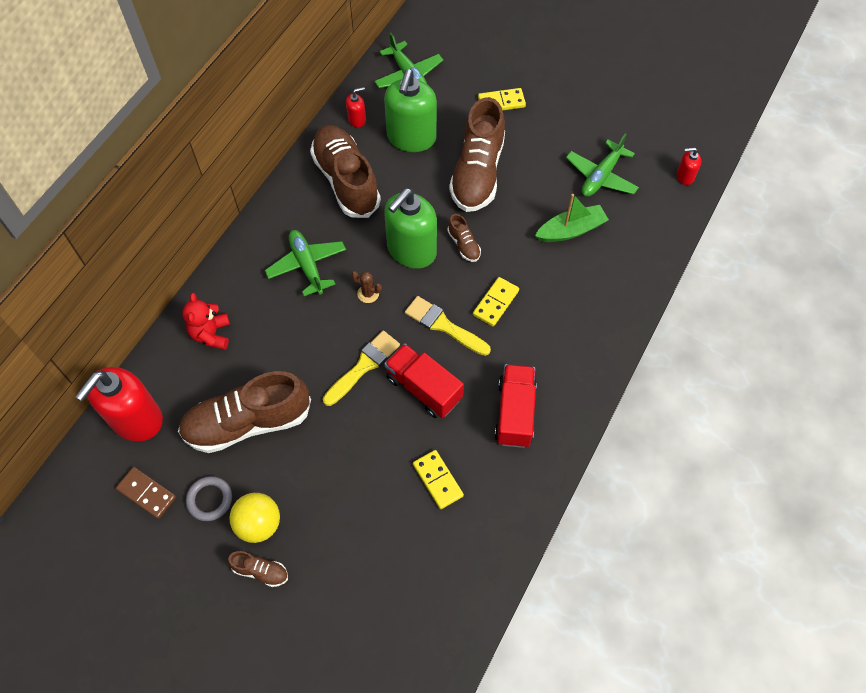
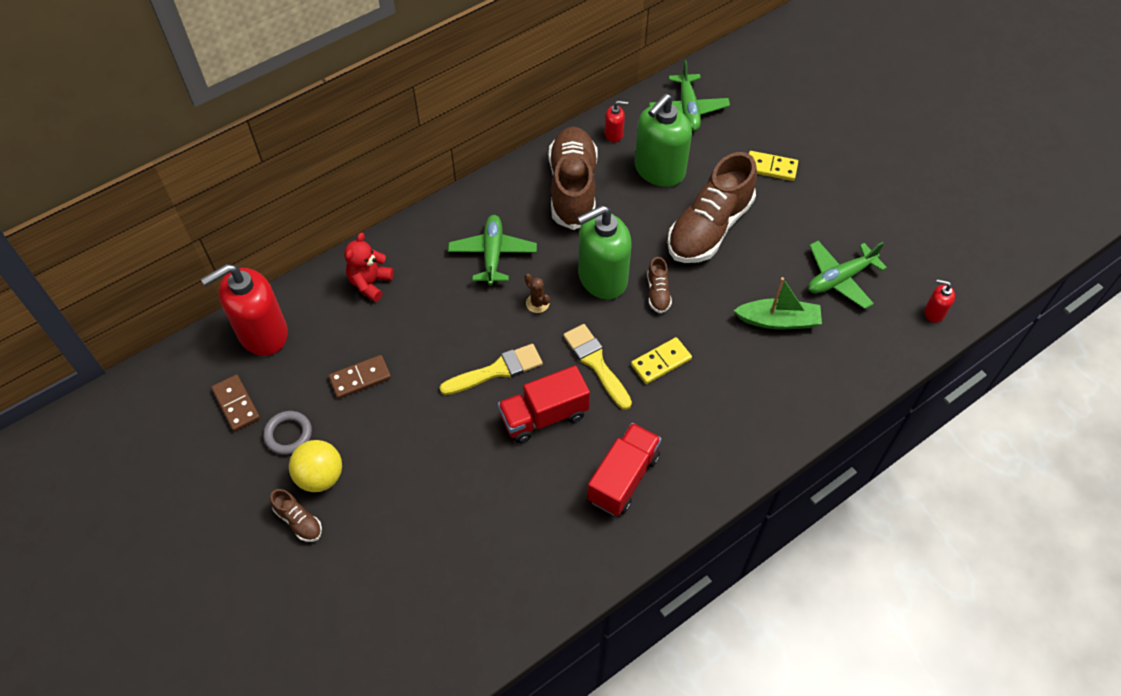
camera: 25 degrees right, 5 degrees down
(248, 422) = (360, 378): brown shoe -> brown domino
(423, 388) = (544, 416): red truck -> red truck turned 90 degrees counterclockwise
(437, 480) = (511, 510): yellow domino -> none

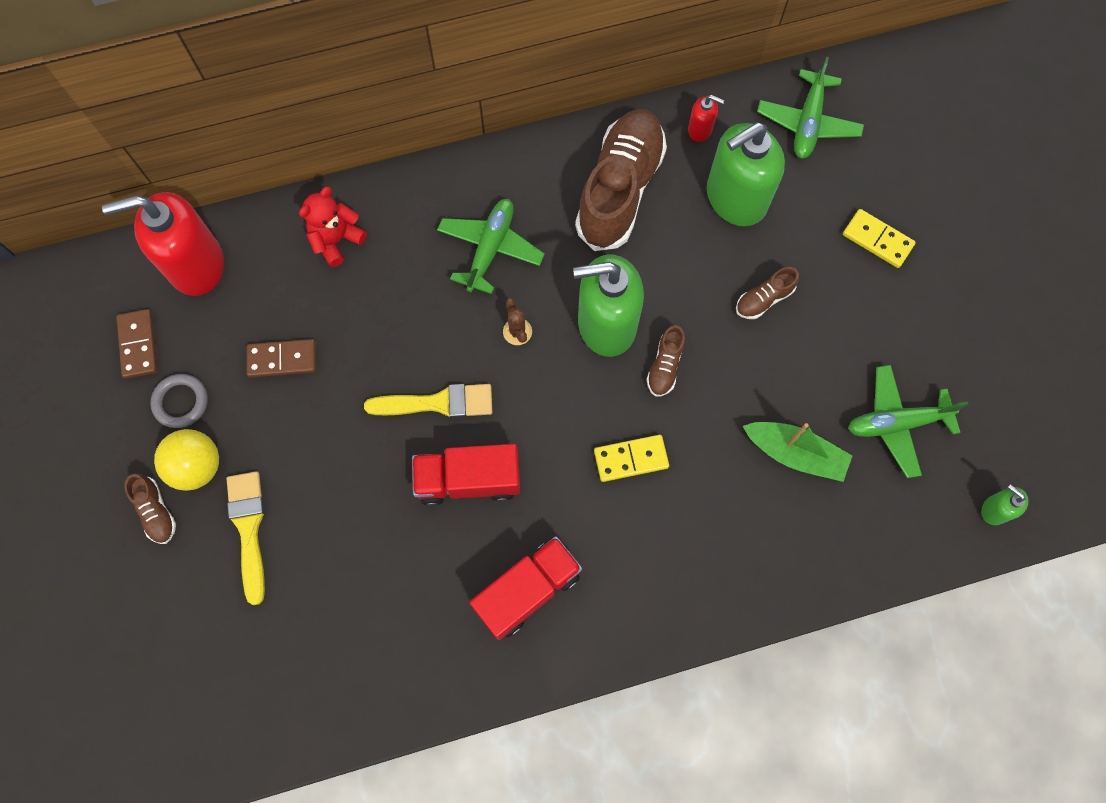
camera: 20 degrees right, 15 degrees up
(596, 363) = (554, 433): yellow brush -> yellow brush (249, 529)
(709, 228) = (764, 299): brown shoe -> brown shoe, size x0.43
(934, 312) = (994, 510): red soap dispenser -> green soap dispenser

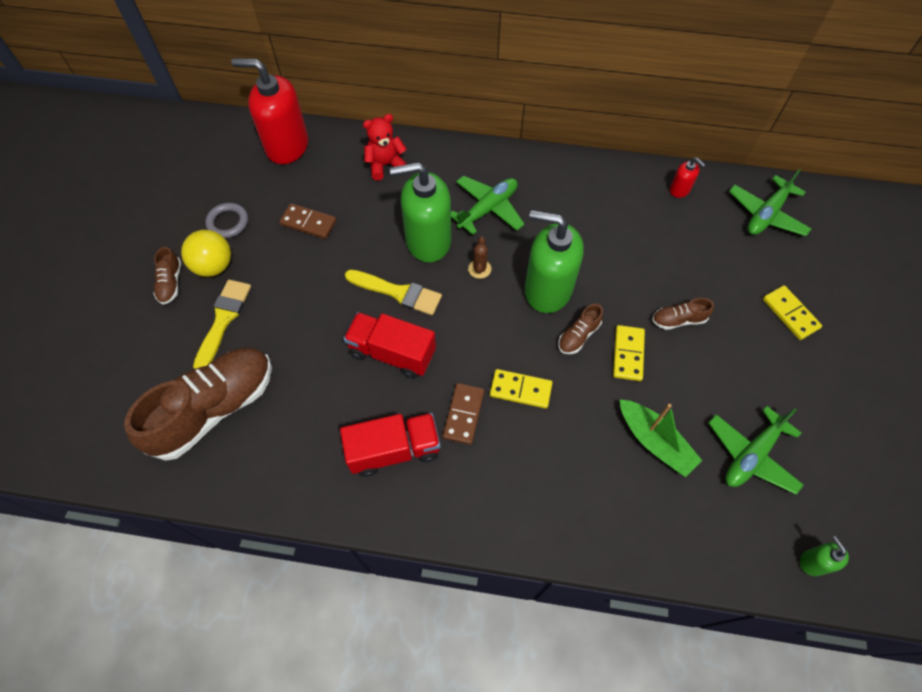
camera: 25 degrees right, 10 degrees down
(138, 345) = (223, 178): brown domino -> brown domino (464, 414)
(620, 189) = (601, 206): brown shoe -> brown shoe (214, 408)
(727, 364) = (628, 354): none -> yellow domino
(735, 198) = (686, 244): green soap dispenser -> green soap dispenser (428, 240)
(896, 423) = (751, 455): green plane -> green plane turned 60 degrees counterclockwise

